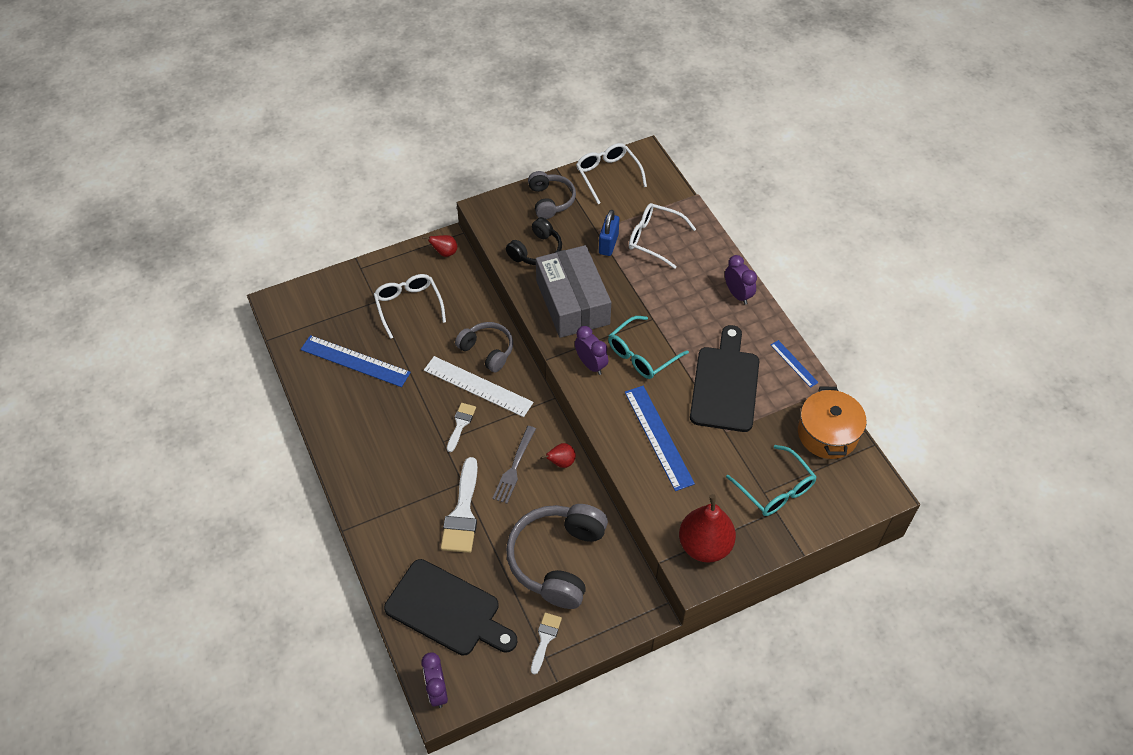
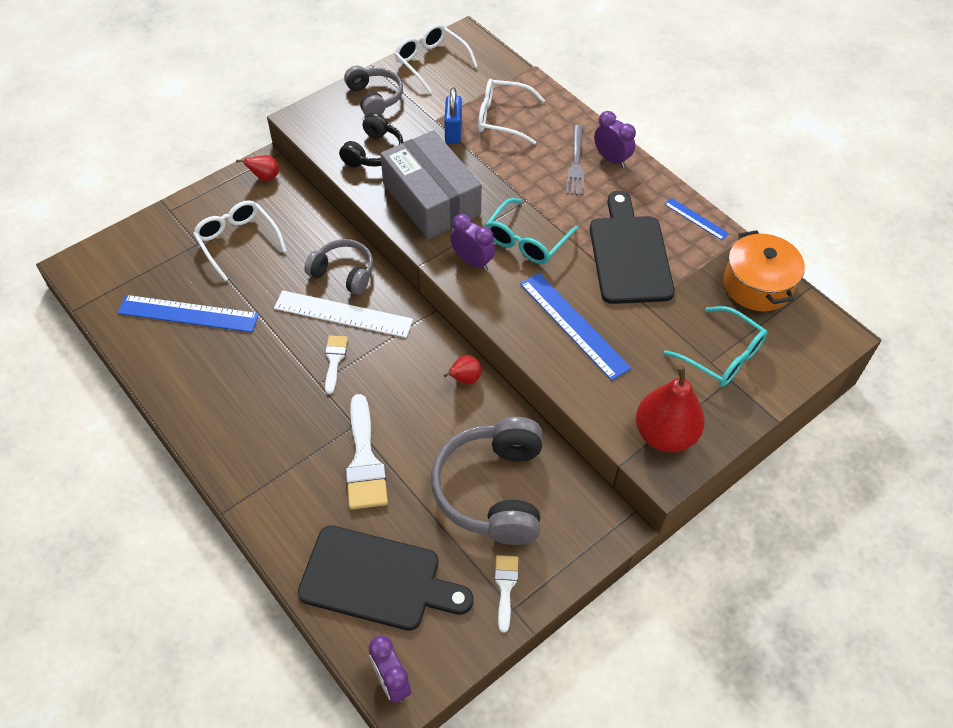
camera: 15 degrees left, 0 degrees up
(514, 468) = (411, 396): grey fork -> grey fork (576, 163)

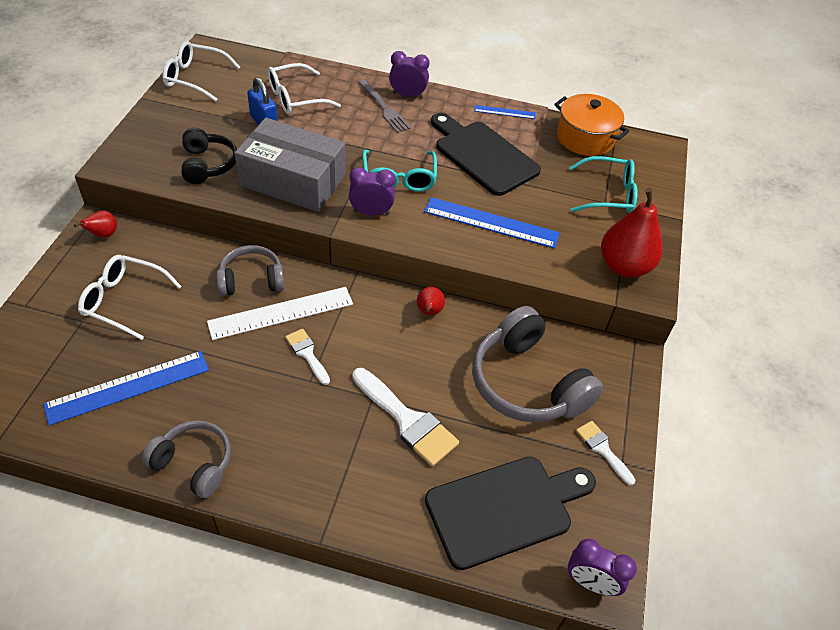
camera: 40 degrees left, 5 degrees down
(374, 98) = (169, 122): grey headphones -> grey headphones (193, 464)

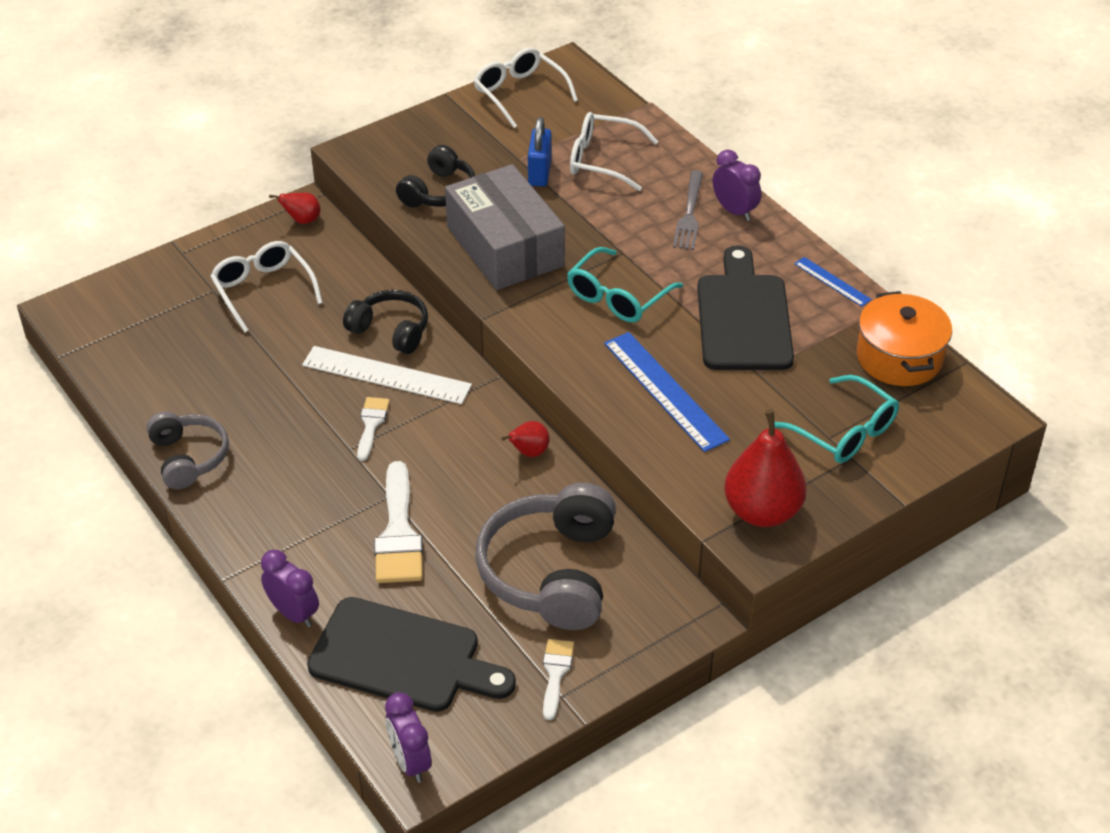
camera: 45 degrees right, 5 degrees down
(128, 387) = (197, 367): blue ruler -> none
(251, 280) = (390, 331): grey headphones -> black headphones
(371, 212) = (548, 317): purple clock -> purple clock (293, 613)

